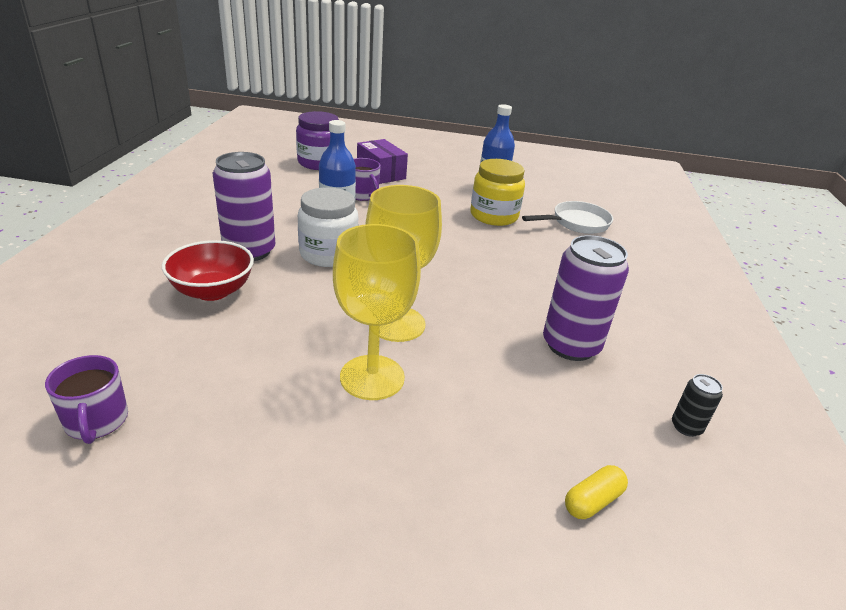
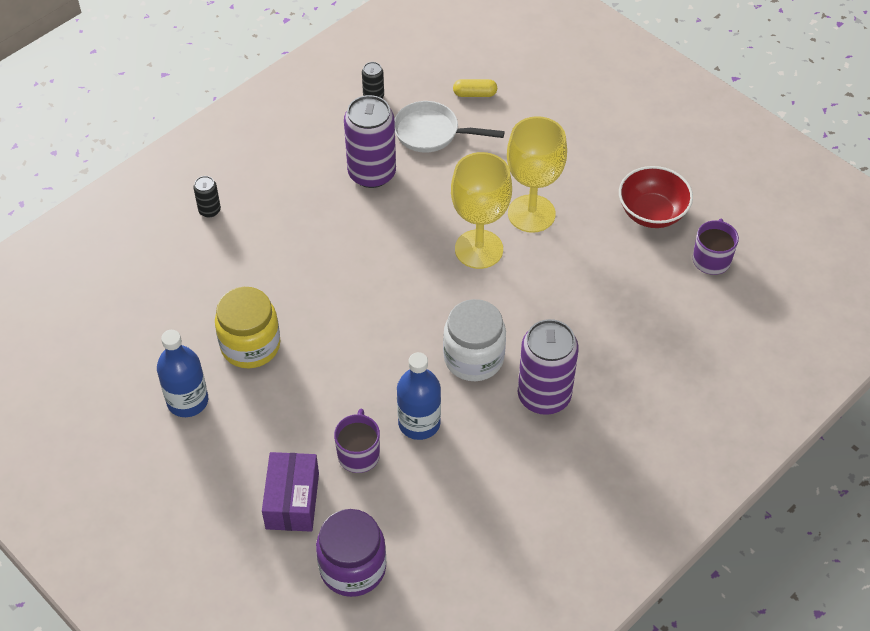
camera: 140 degrees left, 20 degrees up
(212, 291) = (600, 351): red bowl -> red bowl (652, 213)
(576, 223) = (176, 293): white pan -> white pan (431, 133)
(638, 269) = (209, 210): none -> black can

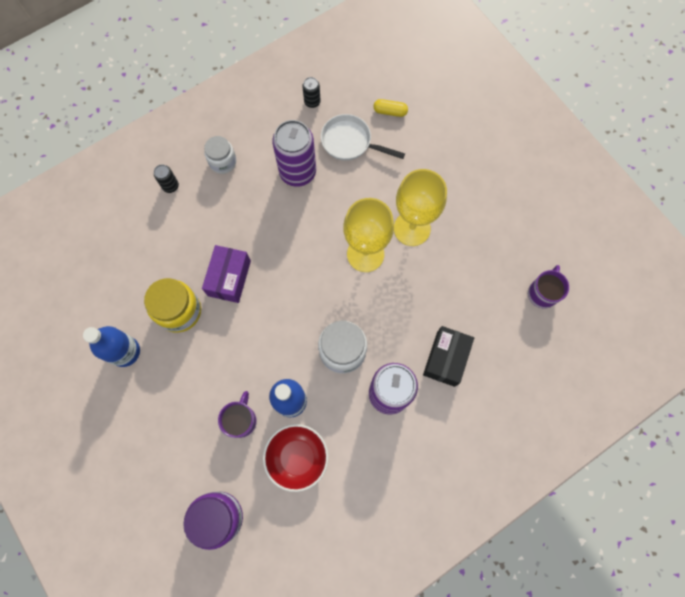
camera: 10 degrees right, 20 degrees up
(272, 175) = (223, 162): none -> white jar
(292, 501) = (185, 451): purple box -> purple box (229, 278)
(607, 347) = (445, 358): none -> black box
(652, 213) = (505, 243): red bowl -> red bowl (297, 457)

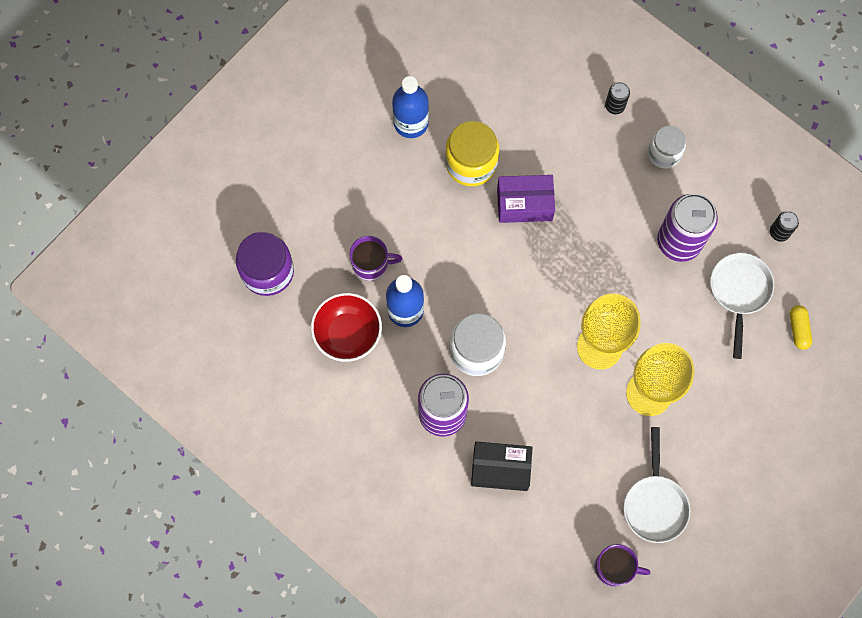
camera: 75 degrees right, 0 degrees up
(499, 249) = (655, 504): none -> white pan

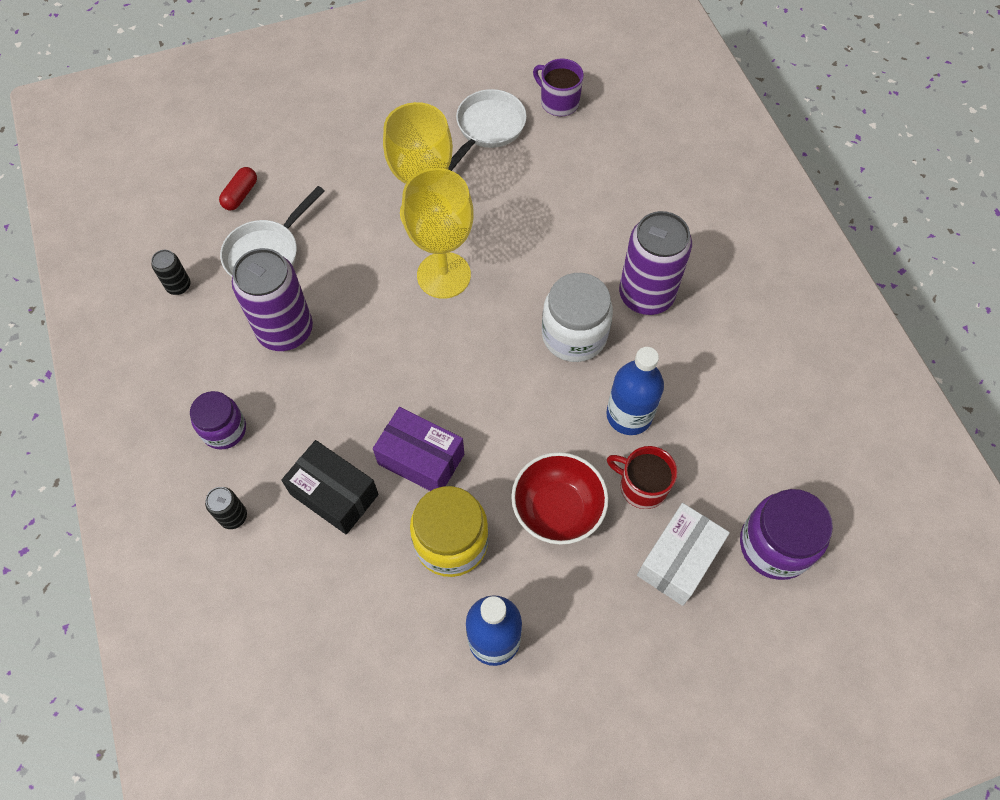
camera: 150 degrees left, 10 degrees down
(324, 229) = (678, 560): none -> white box
(348, 334) = (709, 424): red bowl -> red bowl (557, 509)
(371, 264) = (641, 486): purple mug -> red mug
(500, 468) = (615, 221): black box -> black box (334, 494)
(664, 153) = (224, 429): white jar -> purple jar
(798, 329) = (240, 195): yellow capsule -> red capsule

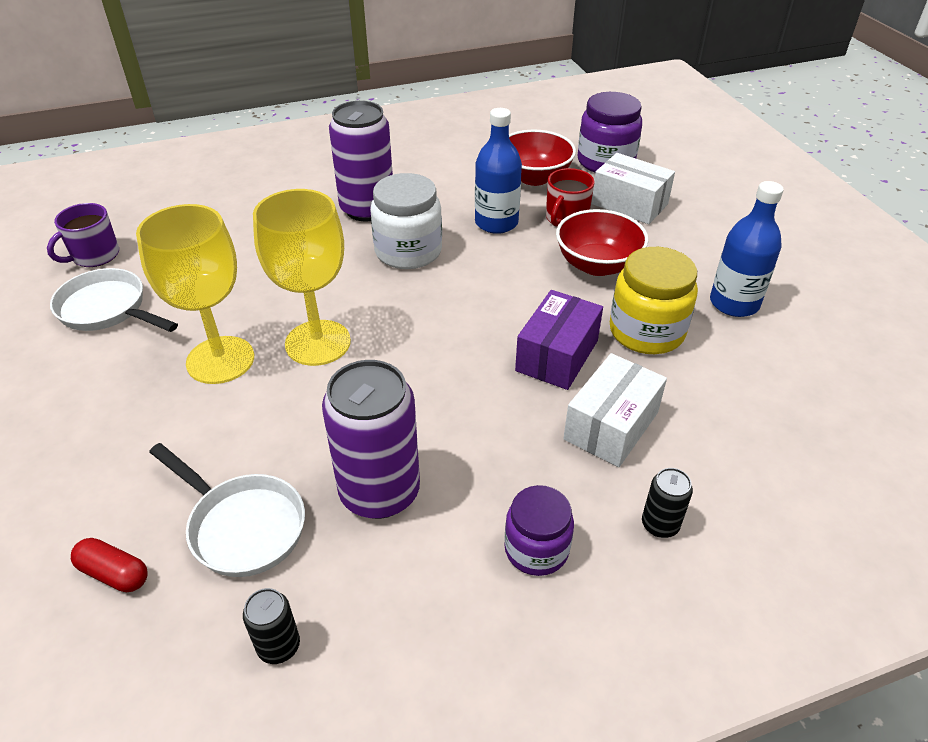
camera: 90 degrees left, 20 degrees down
(334, 494) = (611, 426): black box -> white box
(727, 458) = (534, 177): none -> red bowl

